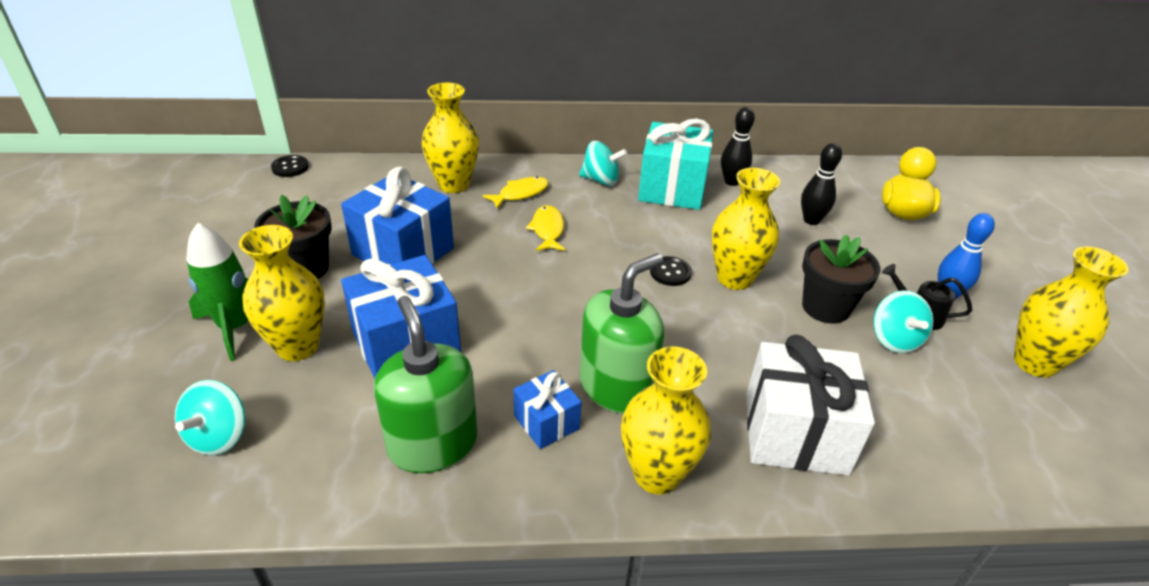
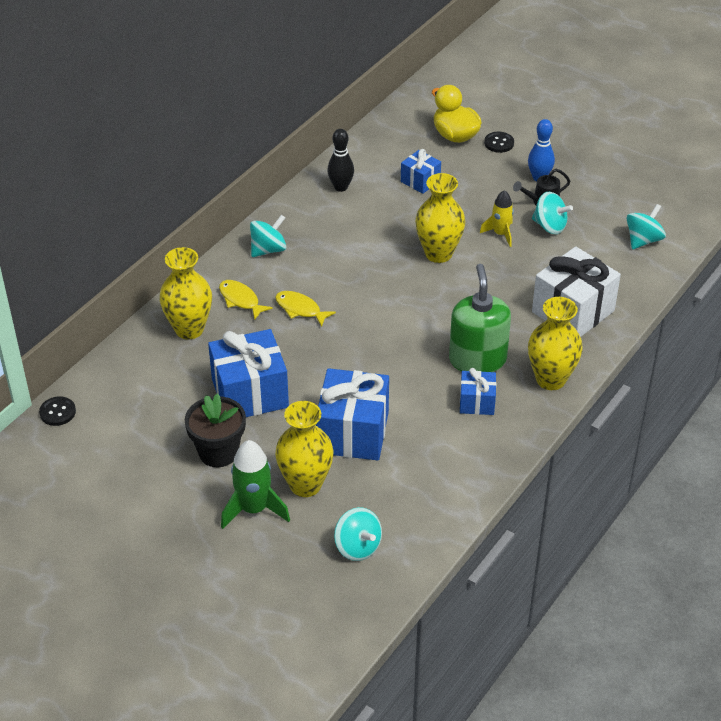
camera: 50 degrees left, 5 degrees up
(433, 444) = (450, 456): green soap dispenser -> none
(520, 194) = (241, 300): yellow fish -> yellow fish turned 45 degrees counterclockwise
(670, 272) = (404, 278): black button -> black button (499, 143)
(672, 188) = (317, 220): turquoise gift -> none
(811, 220) = (420, 181): black bowling pin -> blue gift
(825, 307) = (500, 234): black flower pot -> yellow rocket
(1003, 437) = (643, 240): none -> turquoise spinning top
(1034, 363) = (614, 188): yellow vase -> none

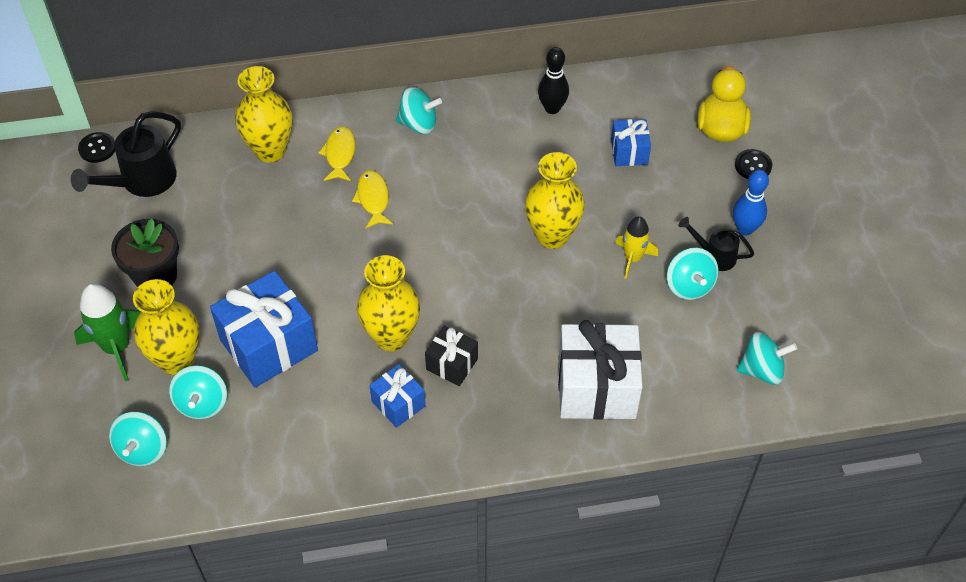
camera: 45 degrees right, 10 degrees up
(123, 408) = (142, 181): none -> black watering can
(250, 393) = (241, 244): blue gift -> none
(358, 494) = (202, 403): none -> turquoise spinning top
(477, 359) = (452, 364): green soap dispenser -> black gift
(550, 379) = (488, 437): yellow vase -> yellow vase (391, 336)

